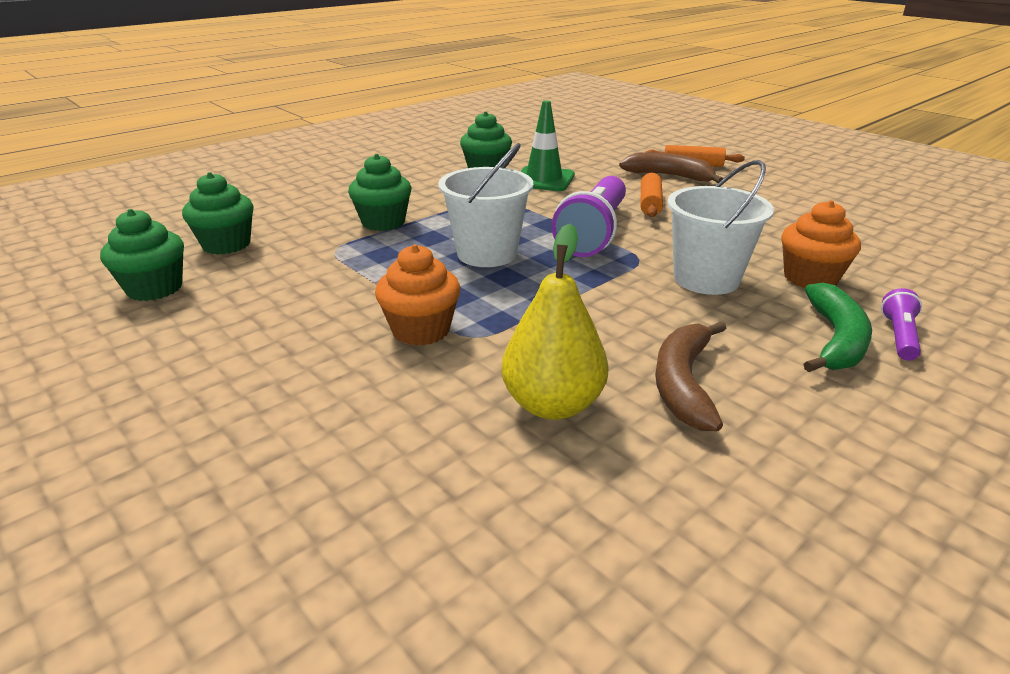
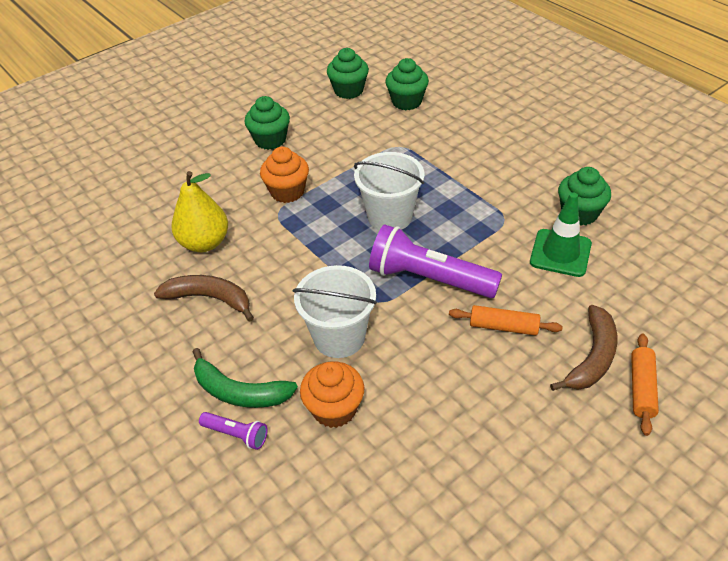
camera: 95 degrees right, 15 degrees up
(383, 222) = (446, 162): green cupcake -> green cupcake (270, 140)

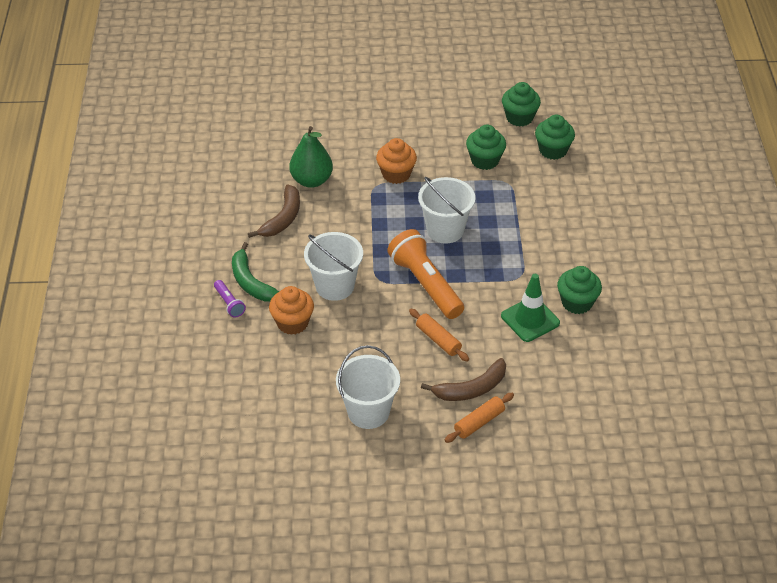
camera: 35 degrees right, 0 degrees up
(204, 243) = (311, 180): yellow pear -> green pear
(209, 298) = (283, 218): brown banana -> brown banana turned 60 degrees clockwise
(270, 140) = (422, 128): green cupcake -> green cupcake (485, 160)
(429, 278) = (425, 284): purple flashlight -> orange flashlight
(525, 458) = (368, 412): none -> white bucket

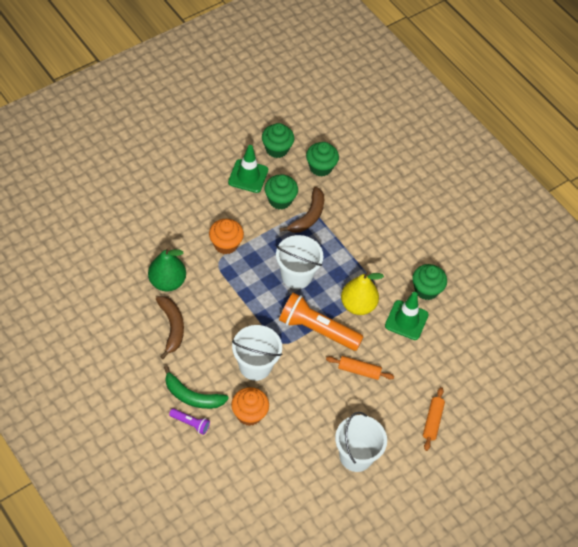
camera: 40 degrees left, 10 degrees up
(469, 128) = (248, 176): none -> green traffic cone
(471, 389) = (408, 398): brown banana -> brown banana (308, 216)
(488, 283) = (358, 305): none -> yellow pear

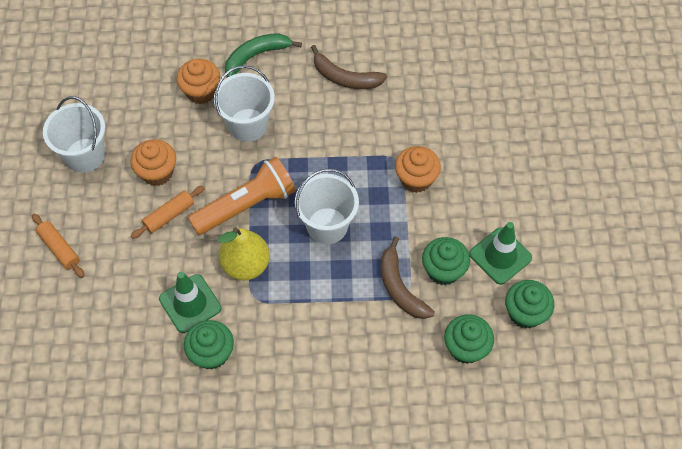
camera: 130 degrees right, 5 degrees up
(167, 282) = (403, 100): green pear -> none
(190, 423) = (229, 41): purple flashlight -> none
(334, 399) = (157, 172): none -> orange cupcake

